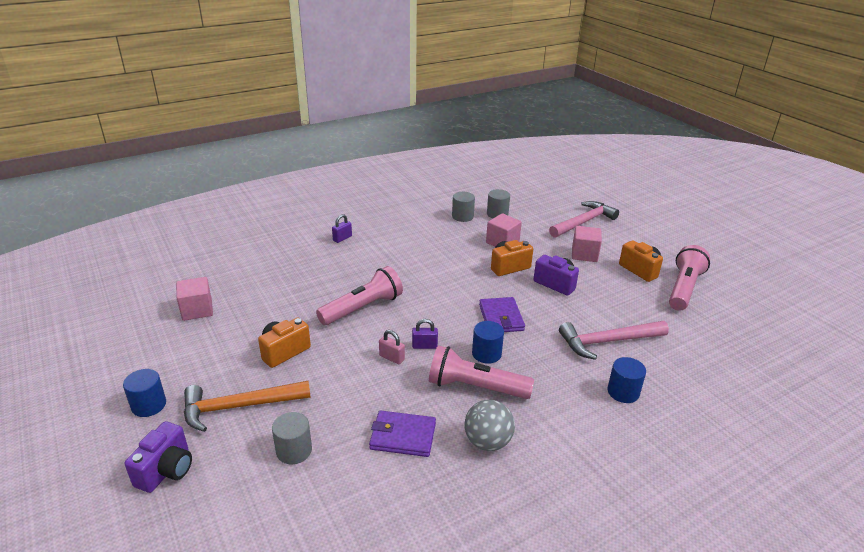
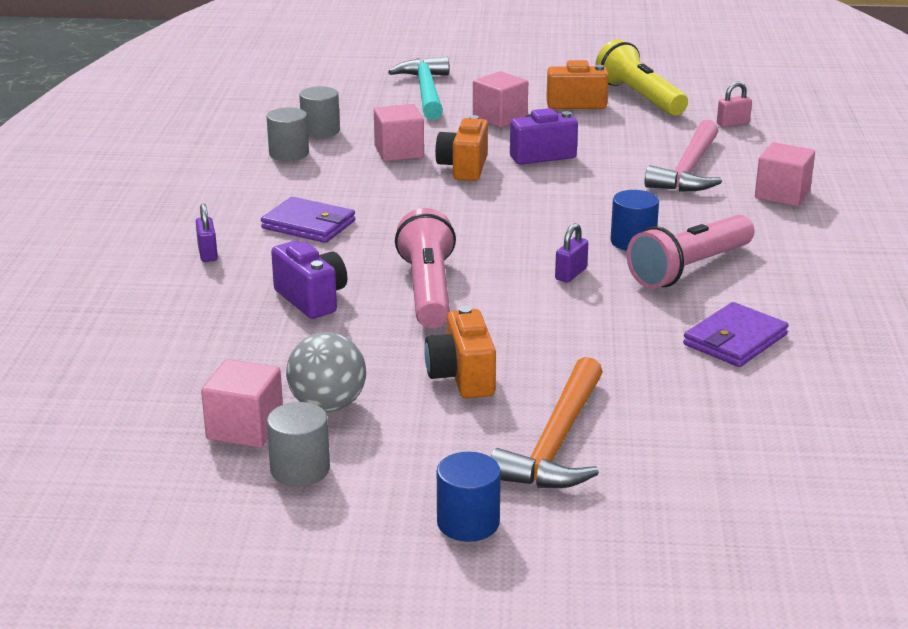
camera: 55 degrees left, 5 degrees down
(166, 470) = (642, 532): purple camera -> purple camera (312, 299)
(294, 450) = (693, 421): grey cylinder -> grey cylinder (300, 469)
(392, 358) = (571, 303): pink padlock -> pink padlock (733, 124)
(487, 442) = (792, 292): grey ball -> grey ball (328, 405)
(501, 317) = (570, 209): purple wallet -> purple wallet (309, 225)
(583, 222) = (426, 92): pink hammer -> turquoise hammer
(623, 392) = (782, 194): blue cylinder -> pink cube
(684, 288) = (639, 97): pink flashlight -> yellow flashlight

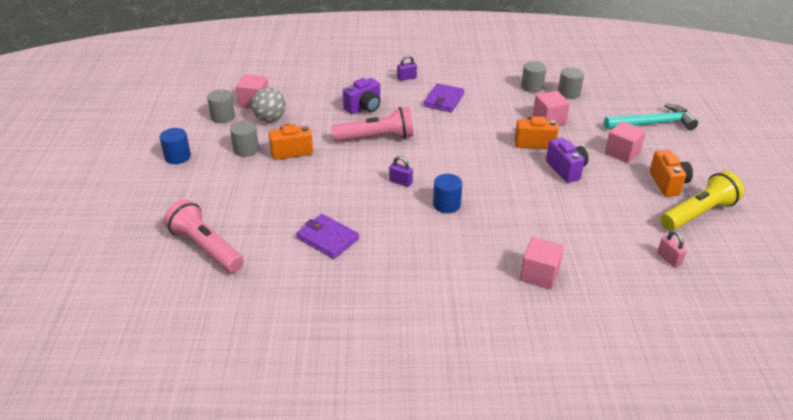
camera: 85 degrees right, 10 degrees up
(449, 431) = (246, 149): none -> grey cylinder
(556, 443) = (232, 178): orange hammer -> none
(689, 170) = (567, 232): pink hammer -> none
(689, 269) = (414, 225): pink flashlight -> pink flashlight (206, 248)

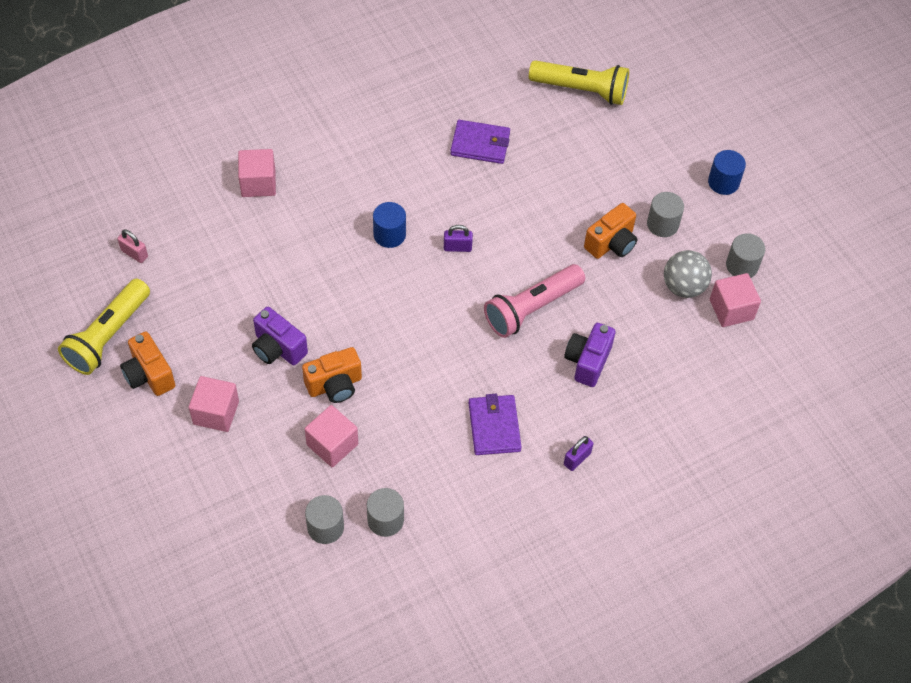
camera: 150 degrees right, 20 degrees up
(206, 248) = (581, 90): pink flashlight -> yellow flashlight
(653, 124) = (185, 500): turquoise hammer -> none

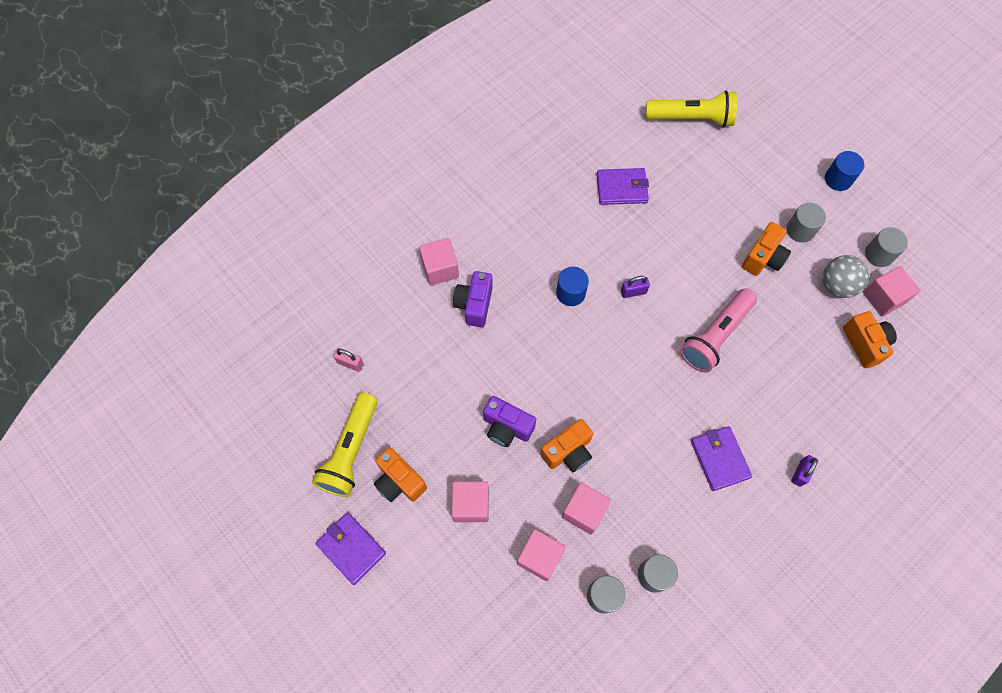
camera: 10 degrees left, 10 degrees up
(79, 426) = (351, 548): none -> purple wallet
(271, 477) = (540, 557): none -> pink cube
(587, 361) = (779, 376): purple camera -> purple camera (474, 304)
(693, 350) = (864, 344): none -> orange camera

